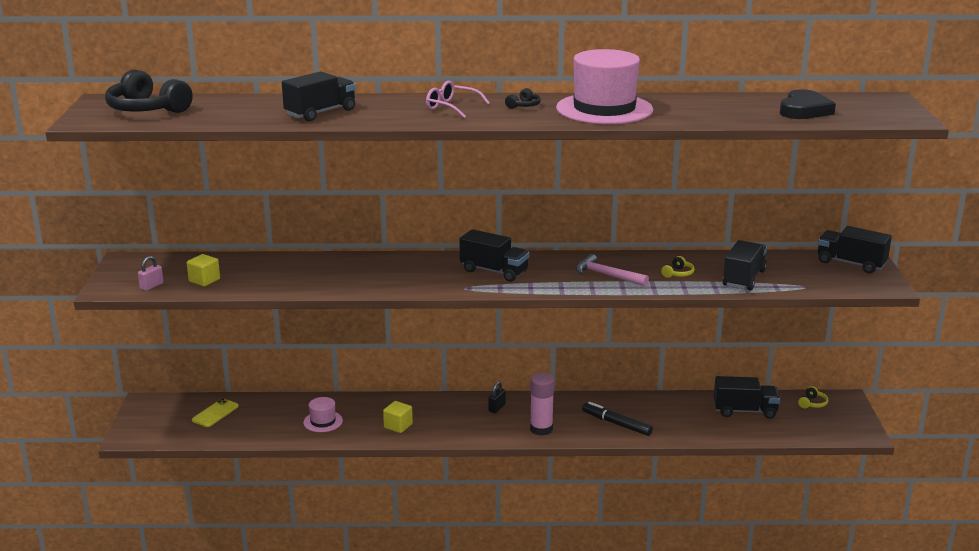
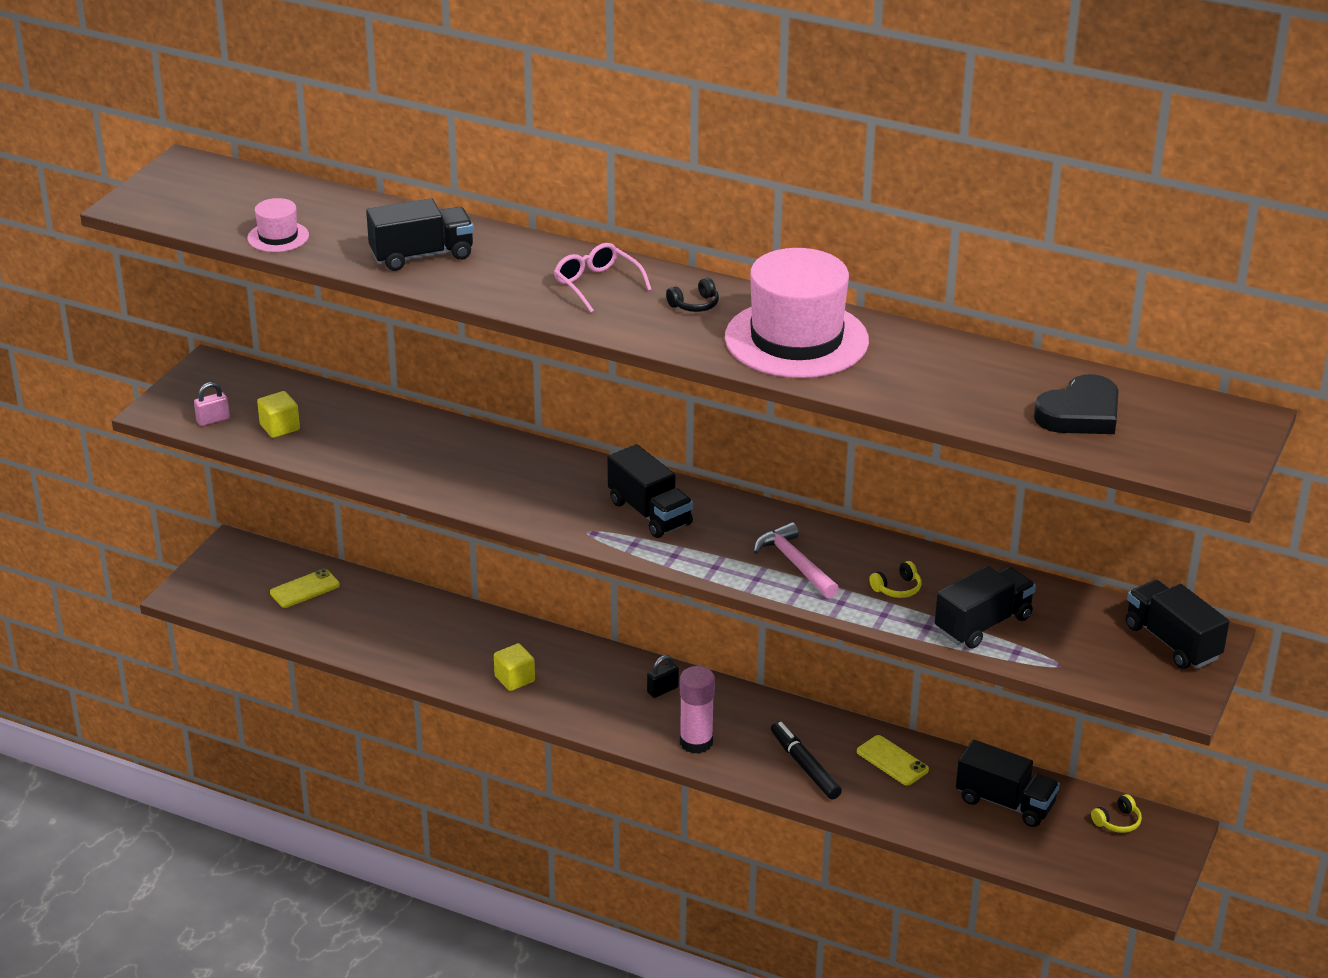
camera: 25 degrees right, 10 degrees up
(147, 109) = (223, 197): black headphones -> none
(323, 421) = (426, 642): pink hat -> pink hat (278, 237)
(664, 408) = (892, 761): none -> yellow phone

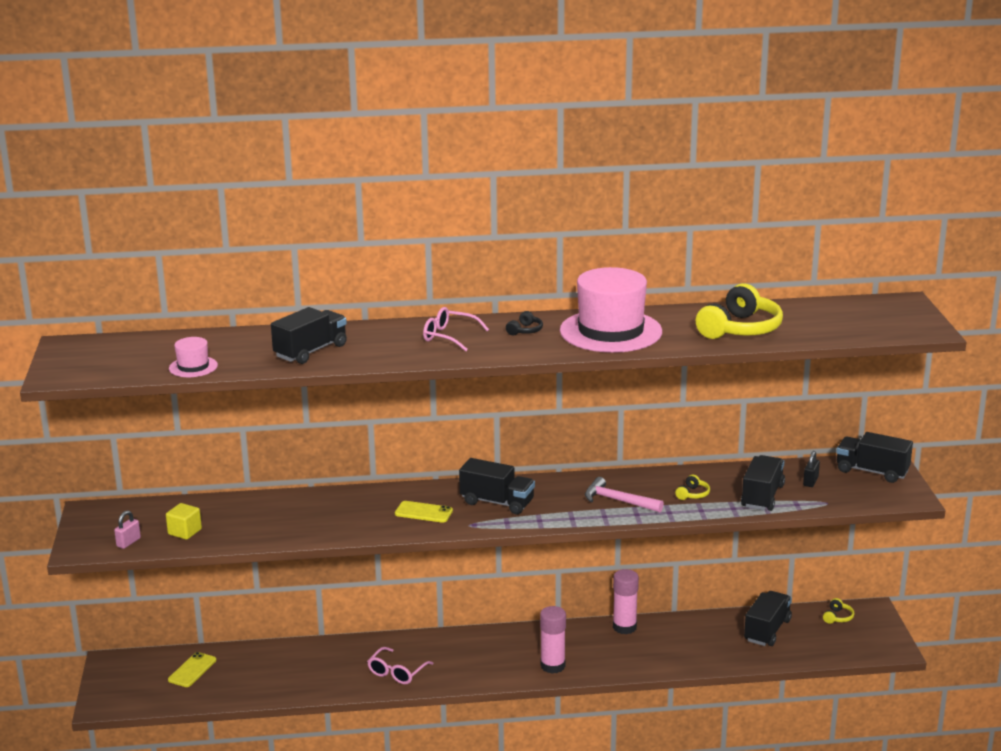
camera: 30 degrees left, 10 degrees down
(514, 679) = (397, 672): yellow cube -> pink glasses
(662, 690) = (501, 644): black padlock -> black padlock (810, 481)
(805, 766) = (632, 654): black marker -> none
(829, 726) = (624, 627): none -> pink glue stick
(892, 761) = (681, 632): yellow phone -> yellow phone (423, 512)
(964, 390) = (740, 329): none -> yellow headphones
(1005, 802) = (767, 630): black truck -> black truck turned 60 degrees counterclockwise
(1080, 413) = (818, 323): black heart -> none

